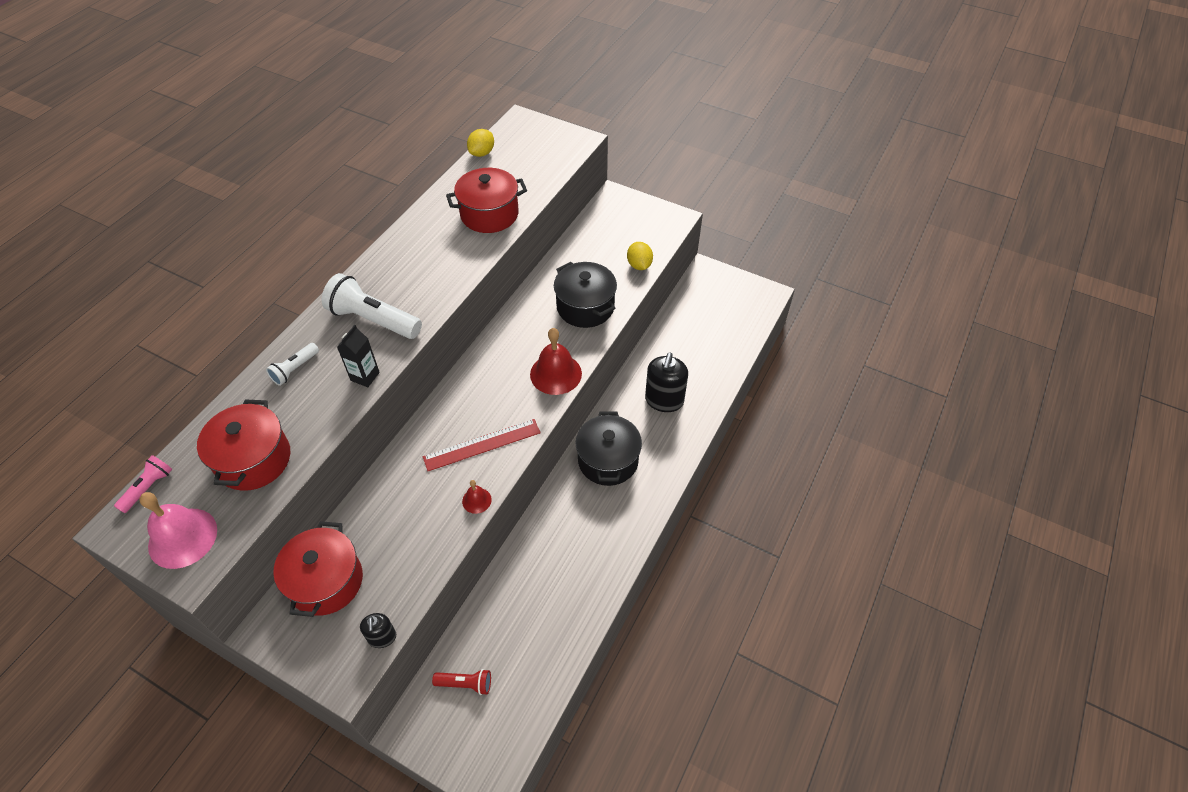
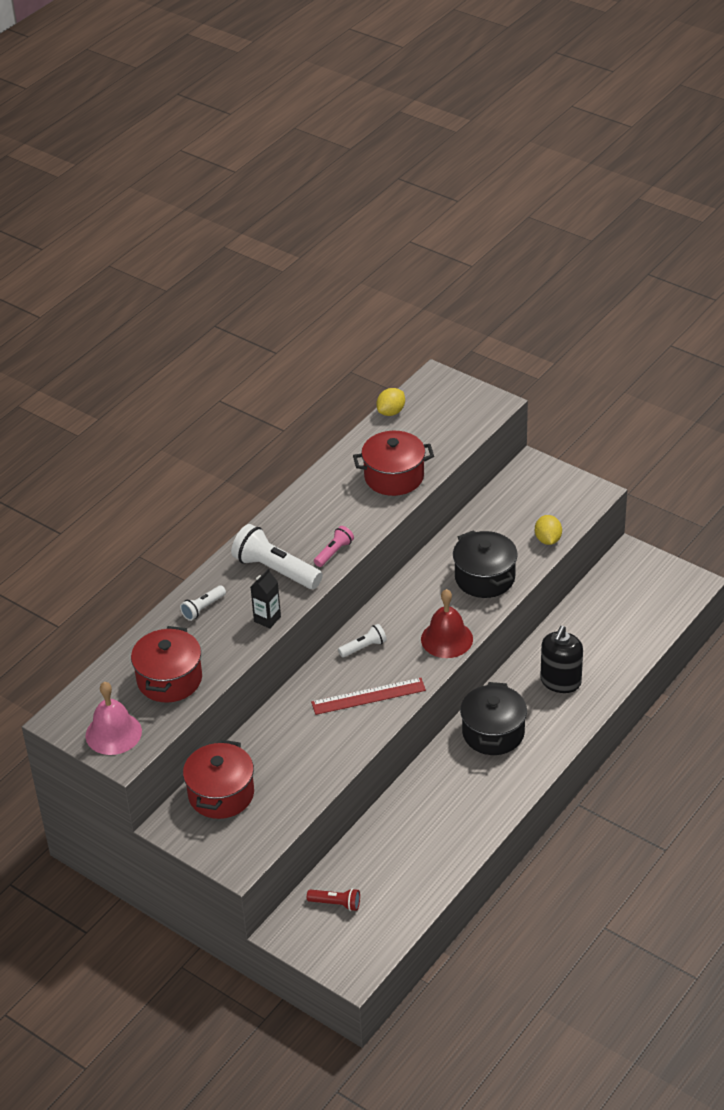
camera: 10 degrees right, 10 degrees down
(148, 488) = (81, 694): pink flashlight -> pink flashlight (334, 552)
(382, 637) = (270, 839): black soap dispenser -> none
(474, 389) = (364, 647): none -> white flashlight
(476, 500) = (360, 742): red bell -> none

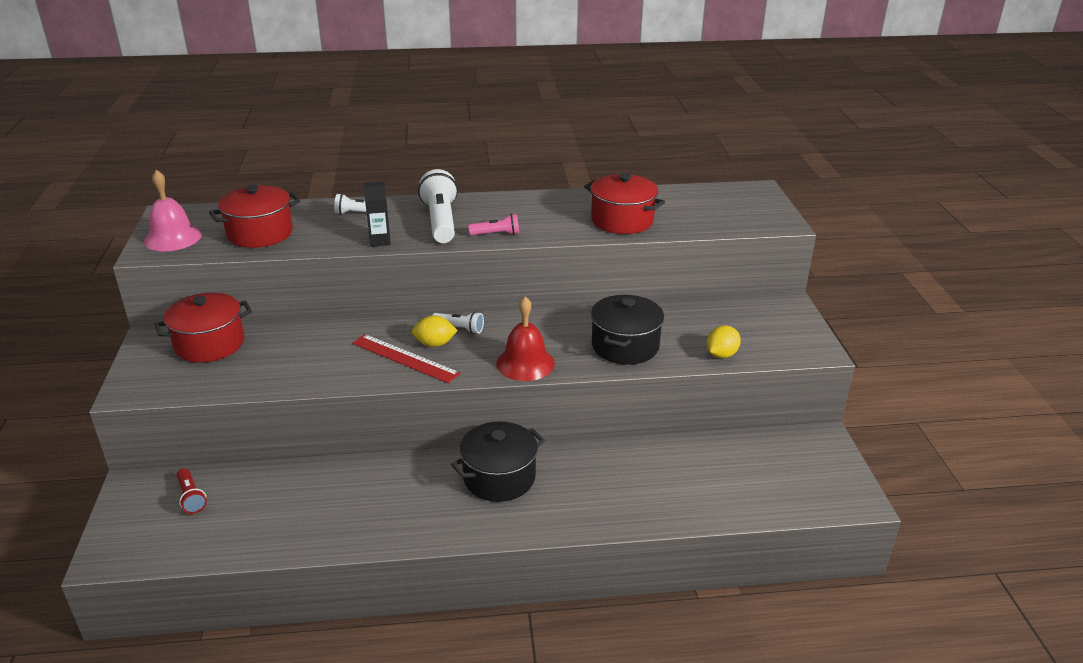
camera: 45 degrees right, 10 degrees down
(391, 412) = (688, 190): yellow lemon -> yellow lemon (435, 344)
(560, 681) = (613, 484): black soap dispenser -> none

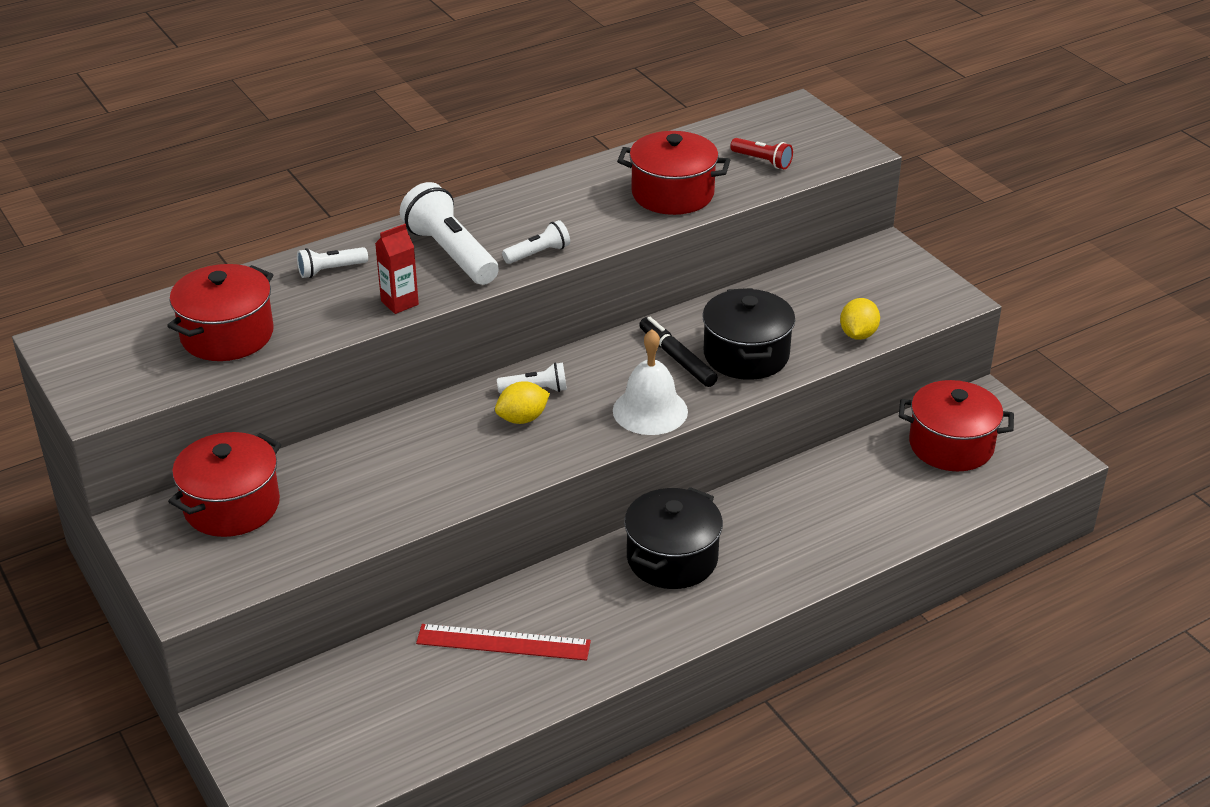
camera: 25 degrees left, 5 degrees up
(173, 238) = (110, 375): pink bell -> none
(191, 497) = (323, 707): red flashlight -> red flashlight (762, 161)
(380, 241) = (399, 303): black carton -> red carton
(405, 358) = (502, 448): red ruler -> red ruler (503, 642)
(497, 234) = (538, 253): pink flashlight -> white flashlight
(525, 363) = (650, 411): red bell -> white bell
(573, 335) = (677, 358): none -> black marker
(773, 464) = (951, 445): none -> red pot

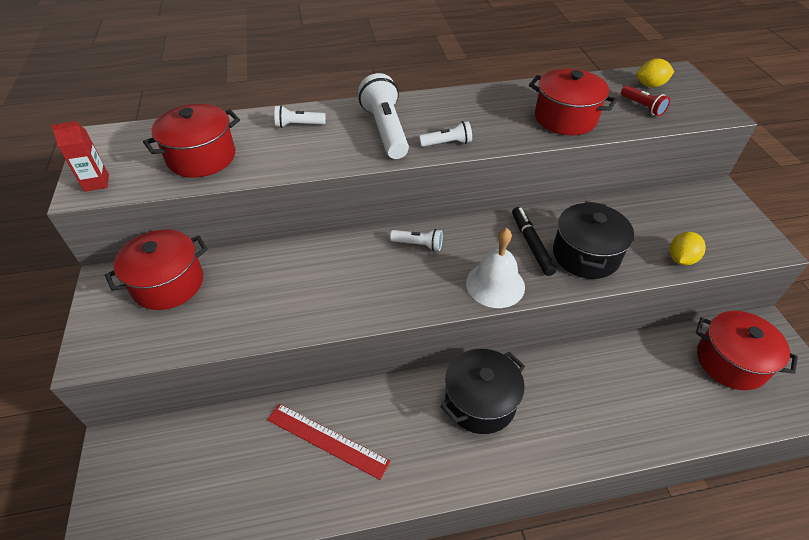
camera: 20 degrees right, 10 degrees up
(399, 303) = (330, 159): red carton -> red carton (96, 183)
(522, 418) = (398, 266): yellow lemon -> yellow lemon (650, 85)

